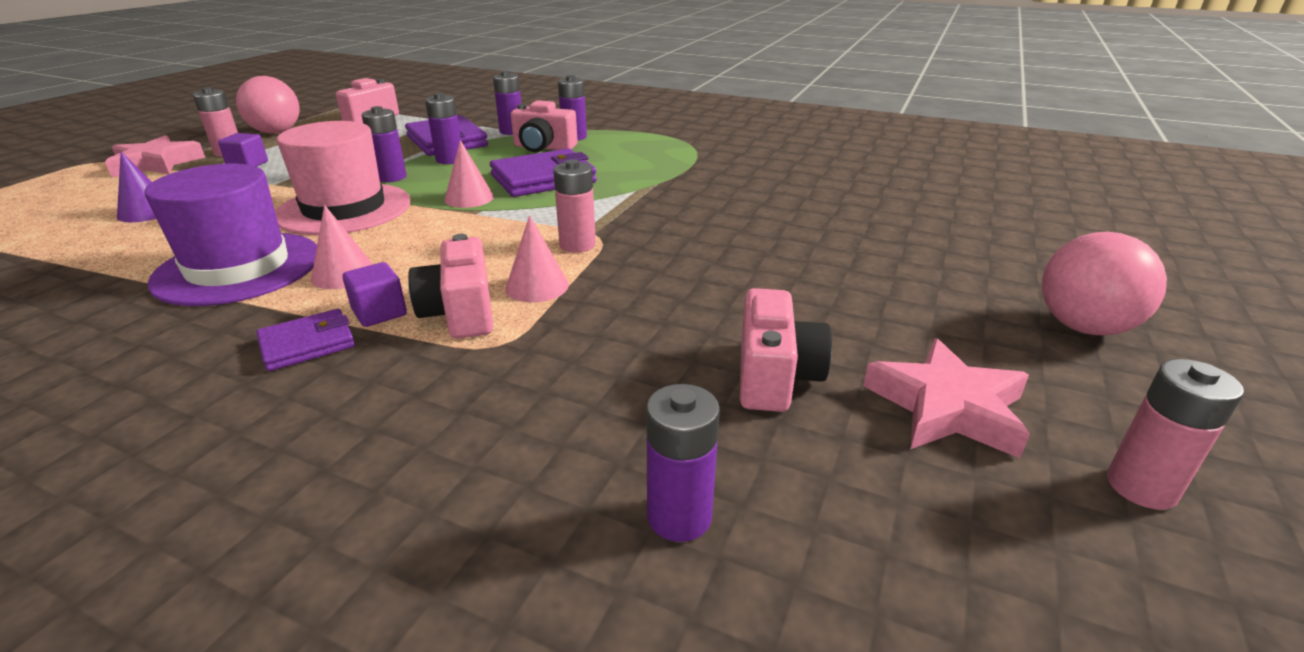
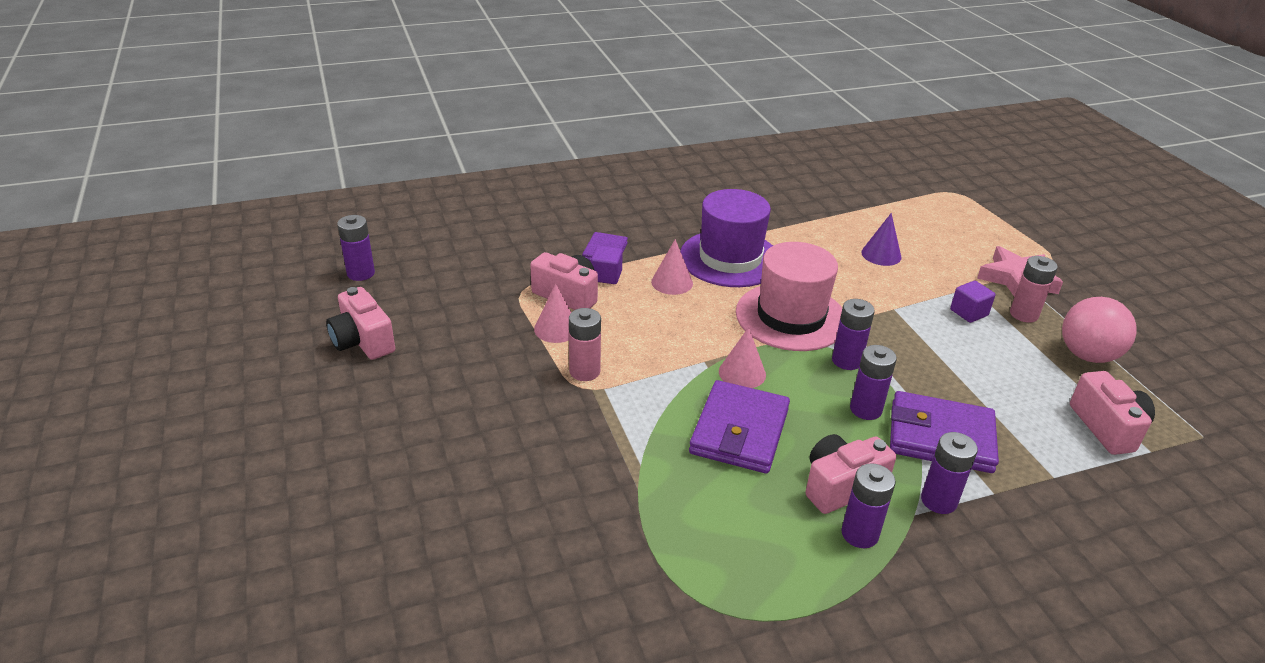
camera: 135 degrees right, 5 degrees up
(946, 407) = (262, 366): pink star -> none
(1083, 327) = (168, 477): pink ball -> none
(1141, 487) = (160, 368): pink battery -> none

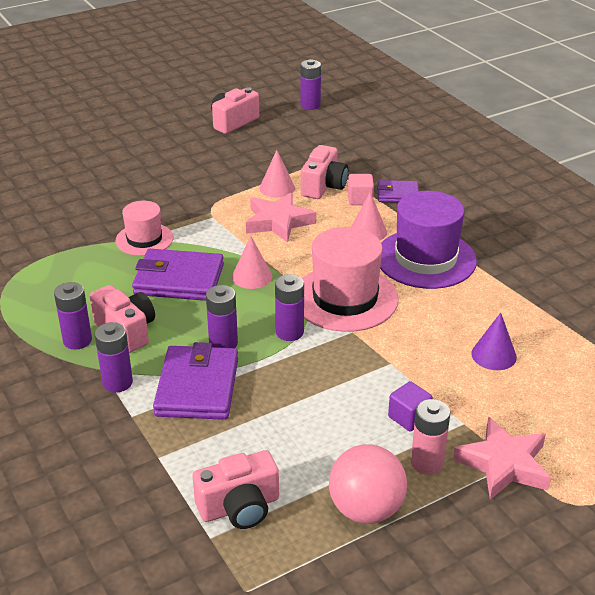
camera: 80 degrees right, 0 degrees up
(584, 371) = (229, 206): pink battery -> none
(606, 276) = (360, 199): purple cube -> pink cube
(634, 338) = (278, 222): none -> pink star
(640, 454) = (144, 239): none -> pink hat

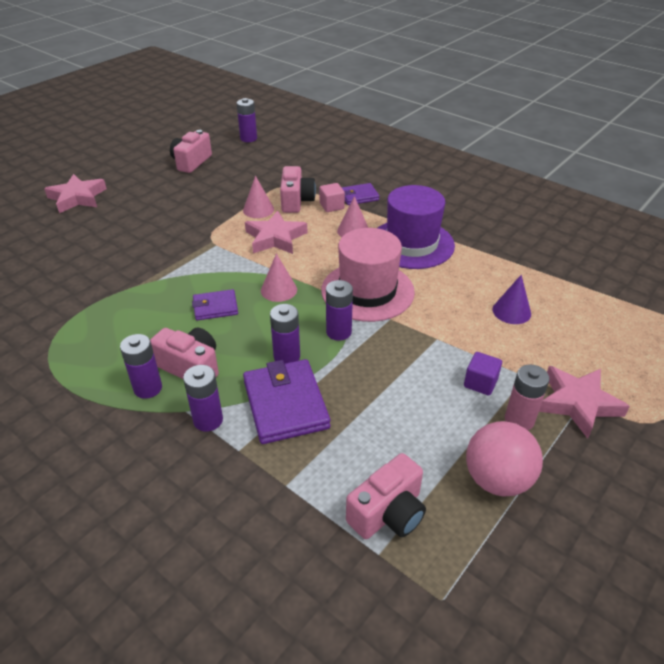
camera: 20 degrees left, 5 degrees up
(98, 140) = (77, 198): none -> pink star
(144, 239) = (164, 277): pink hat -> none
(179, 280) = (215, 307): purple wallet -> purple wallet, size x0.57

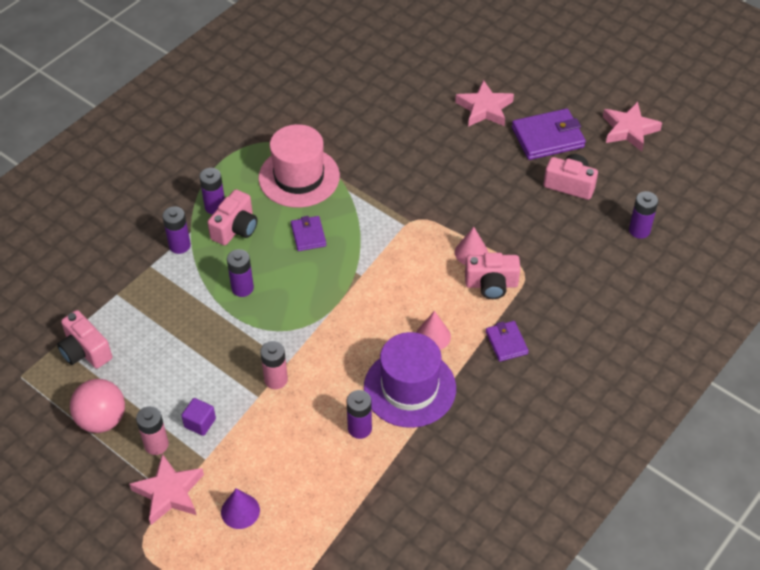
camera: 90 degrees right, 10 degrees up
(275, 238) = (417, 270): pink star -> pink star (629, 130)
(278, 290) = (332, 278): pink cone -> none
(285, 404) = (190, 290): purple wallet -> purple wallet (547, 137)
(332, 206) = (482, 317): pink cube -> none
(338, 332) = (271, 323): purple battery -> purple battery (359, 428)
(367, 291) = (328, 346): pink hat -> pink hat (299, 177)
(413, 326) = (276, 379): none -> pink battery
(511, 311) = (293, 464): purple cone -> purple cone (240, 511)

